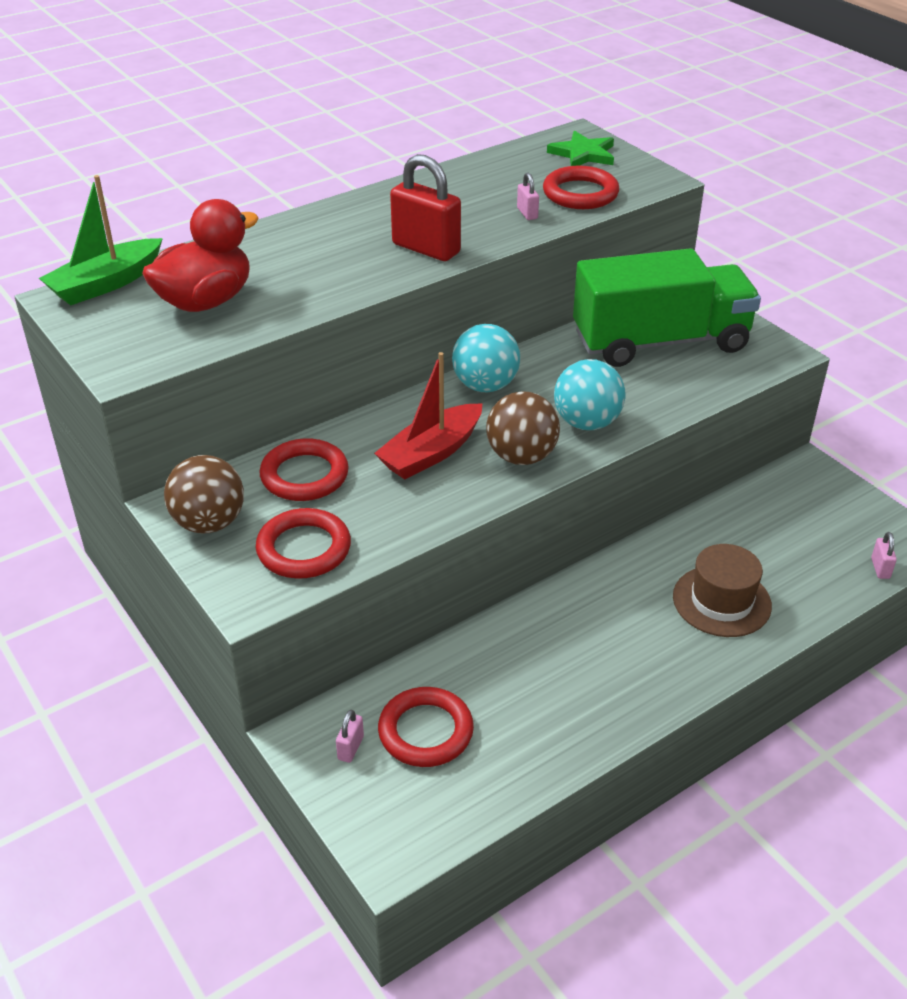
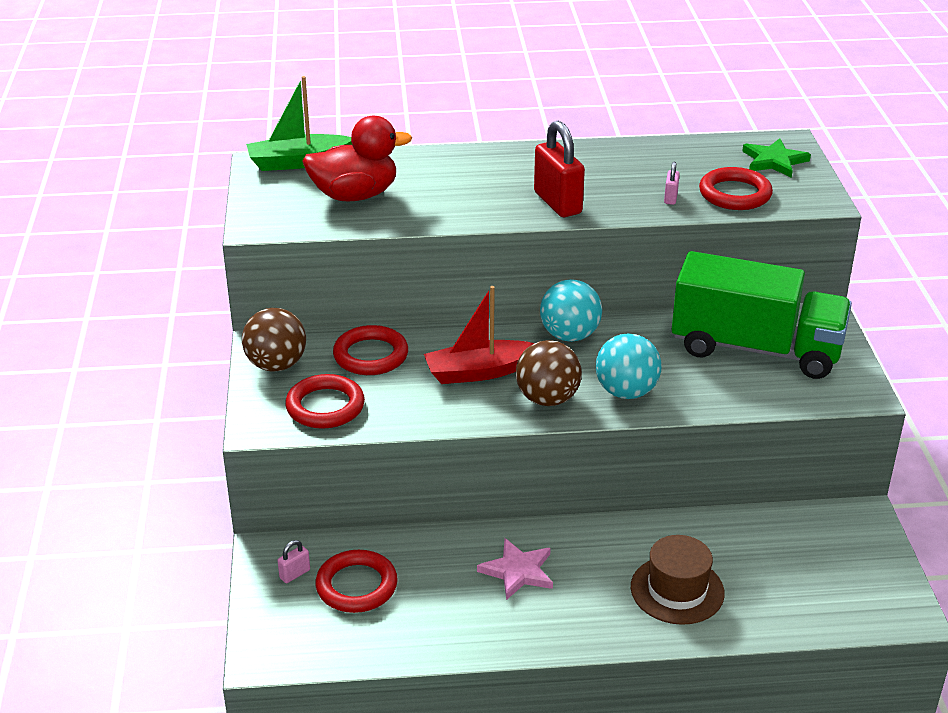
camera: 30 degrees right, 5 degrees down
(569, 645) = (518, 571): none -> pink star
(880, 568) = (850, 622): pink padlock -> none

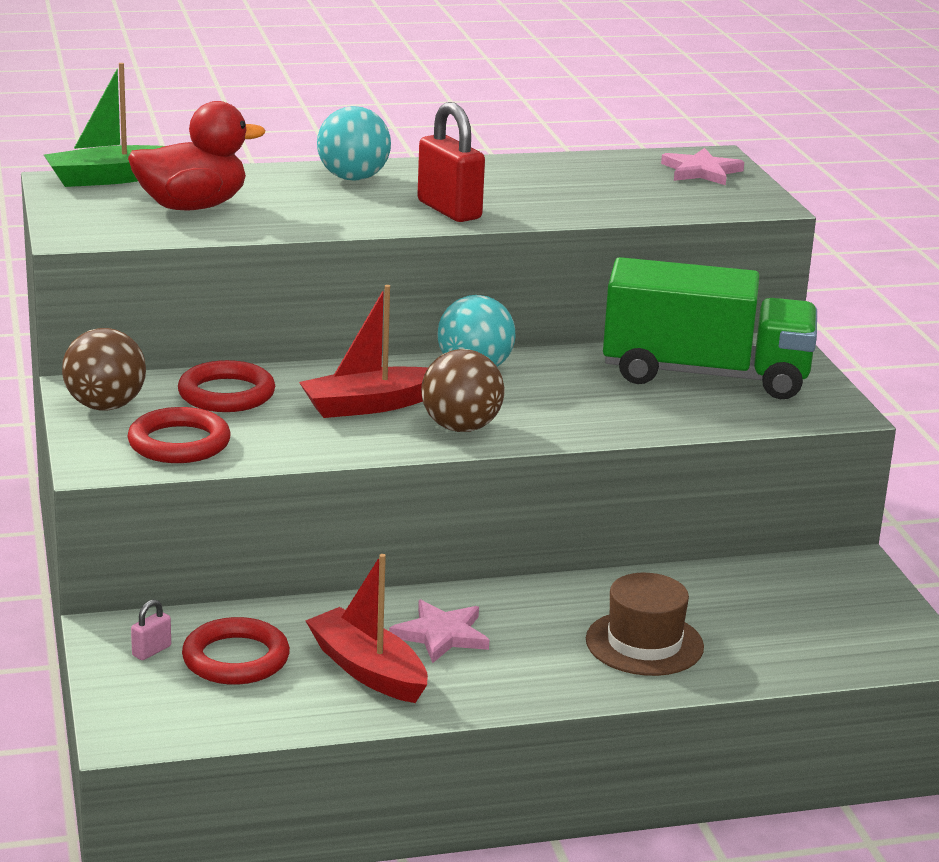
camera: 10 degrees left, 10 degrees down
(455, 604) = (367, 670): none -> red boat
(626, 392) = (557, 418): turquoise ball -> turquoise ball (353, 178)
(670, 198) = (586, 204): pink padlock -> none
(735, 194) = (662, 200): red ring -> none
(774, 161) = (701, 171): green star -> pink star

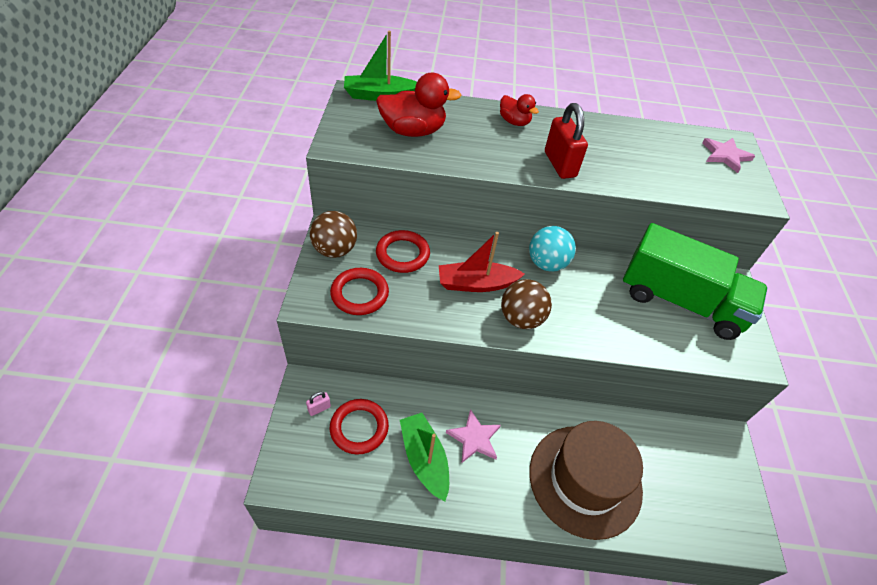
camera: 15 degrees right, 25 degrees up
(353, 178) = (514, 122): turquoise ball -> red duck
(367, 670) = (424, 459): red boat -> green boat
(644, 643) = (585, 480): brown hat -> brown hat, size x1.67

